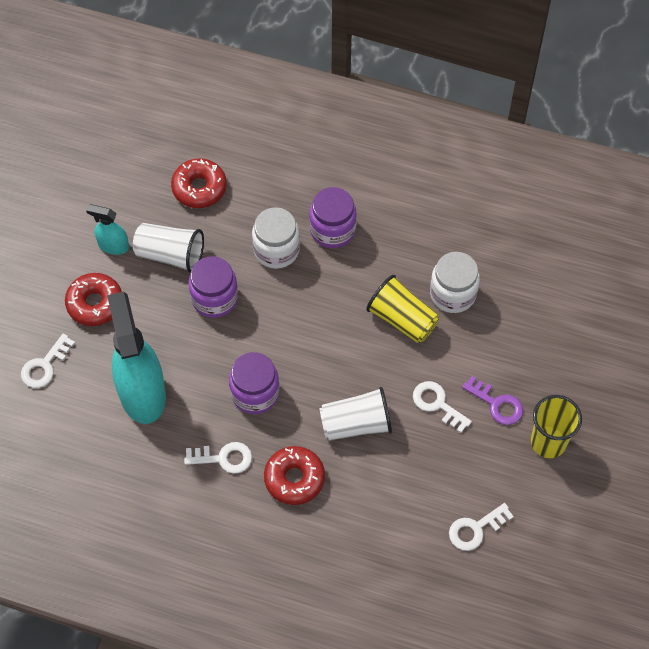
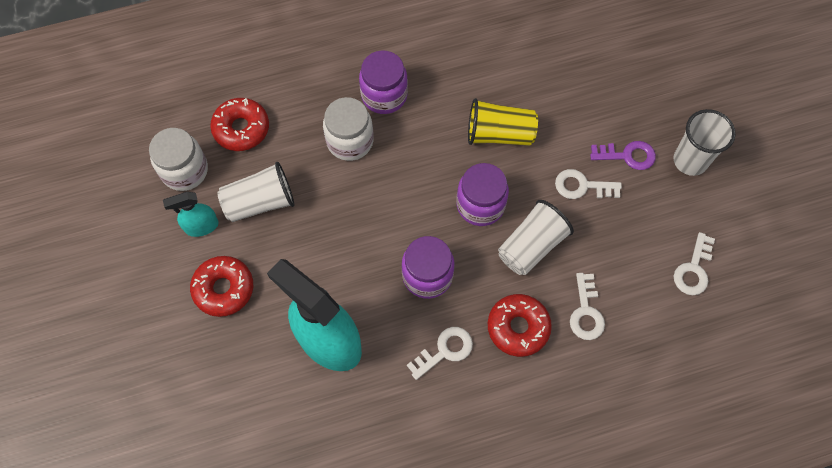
camera: 35 degrees left, 5 degrees up
(45, 366) = (219, 376): white key -> white key (586, 312)
(214, 298) = (328, 216): purple jar -> purple jar (480, 205)
(453, 294) = (522, 88): white jar -> white jar (185, 170)
(548, 442) = (690, 161): yellow cup -> white cup

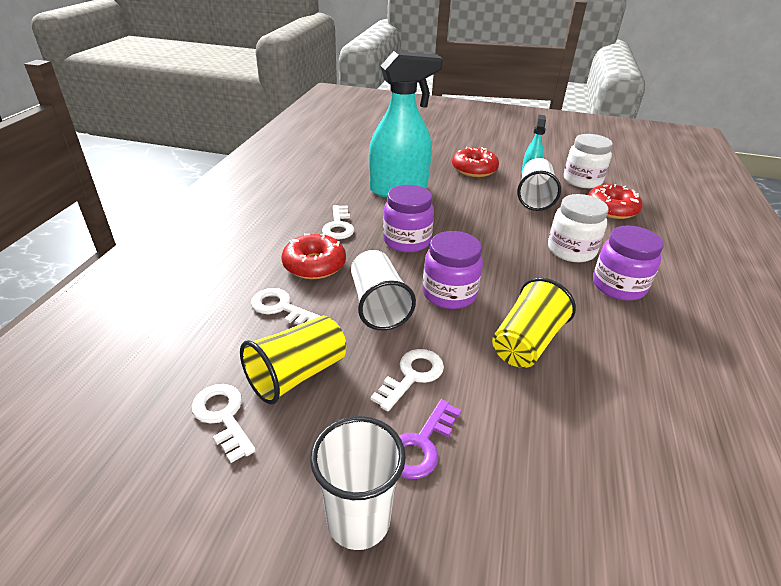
camera: 120 degrees right, 30 degrees down
(634, 252) = (297, 375): none -> yellow cup

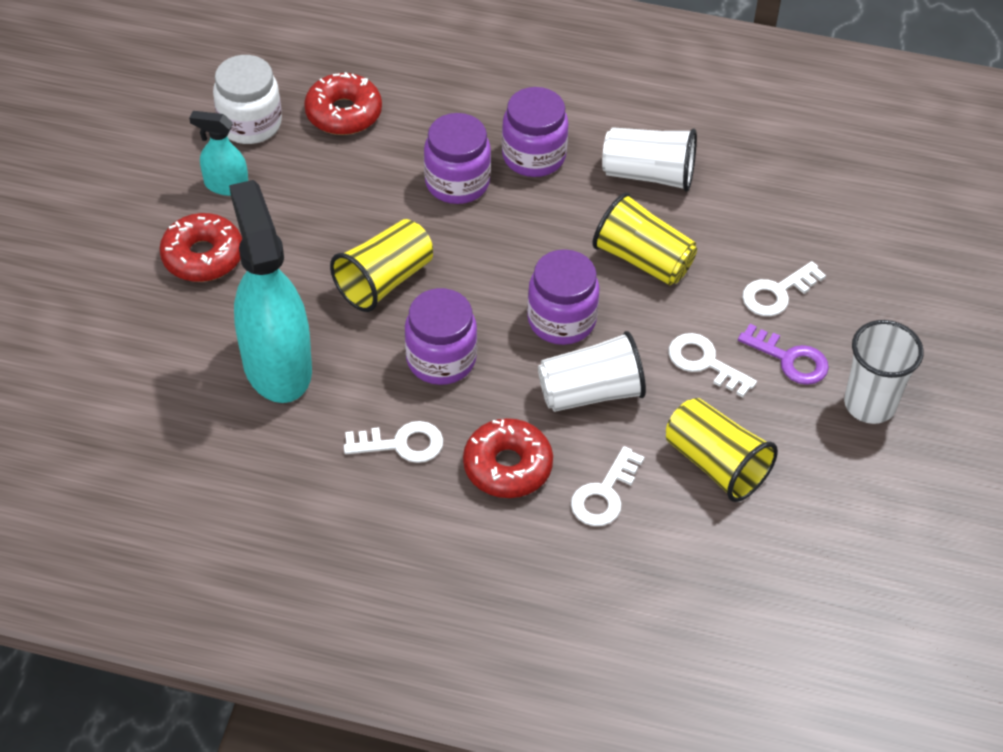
camera: 90 degrees left, 15 degrees up
(223, 416) = (780, 521): white key -> white key (777, 293)
(470, 222) = (384, 281): none -> yellow cup
(534, 197) = (308, 194): white cup -> white cup (648, 175)
(571, 250) = (457, 183): white jar -> purple jar

